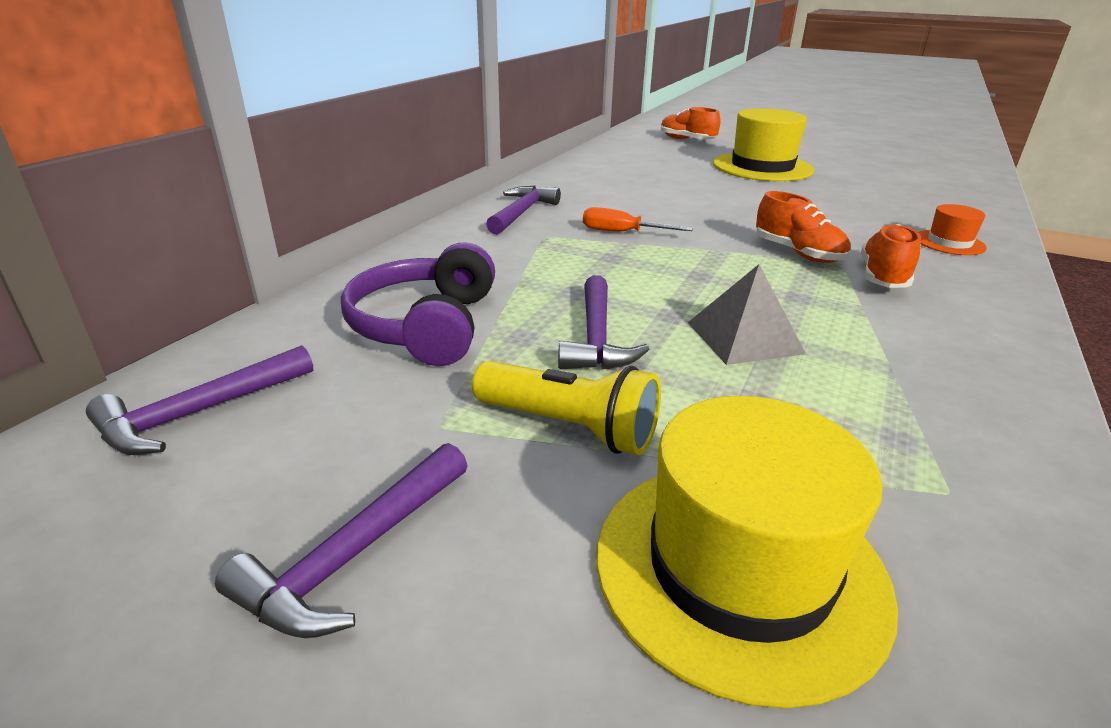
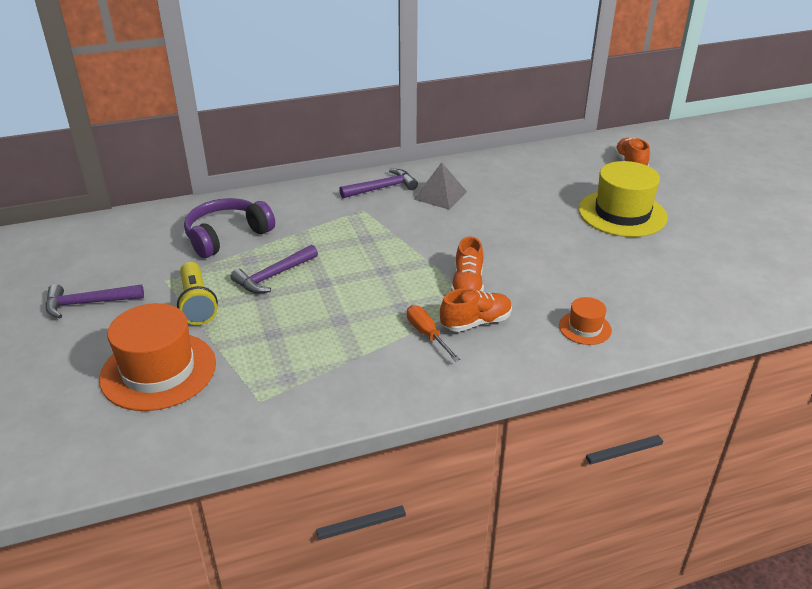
camera: 45 degrees right, 5 degrees up
(199, 413) = (115, 235): purple hammer -> none
(622, 232) = (405, 225): orange screwdriver -> orange screwdriver (427, 334)
(739, 569) = (158, 371): yellow hat -> orange hat
(744, 337) = (329, 310): grey pyramid -> grey pyramid (440, 195)

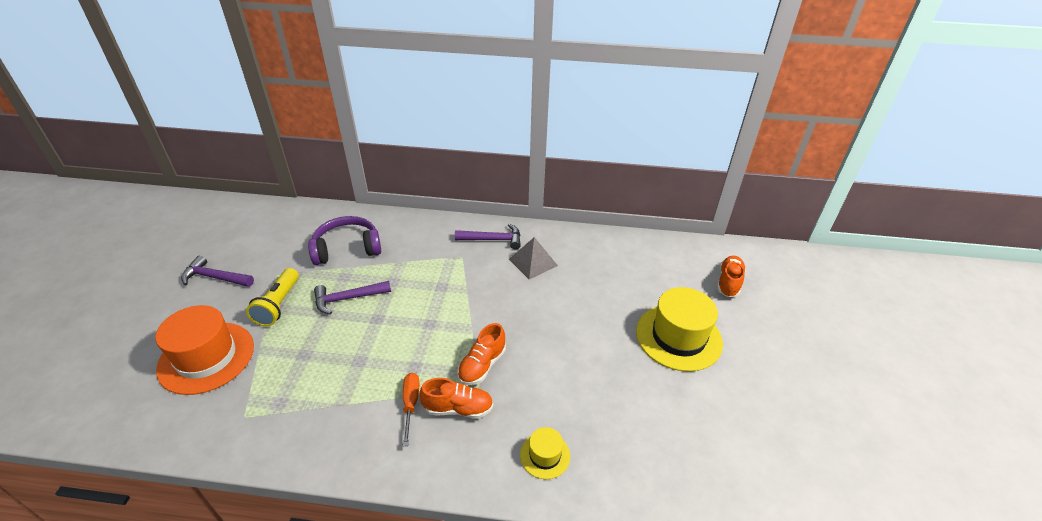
camera: 25 degrees right, 5 degrees up
(585, 328) = (545, 455): orange hat -> yellow hat

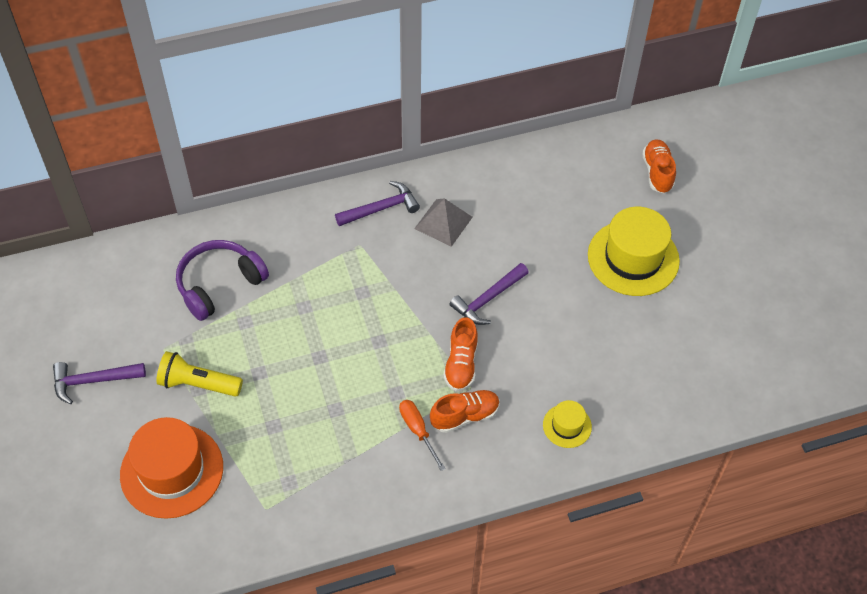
camera: 25 degrees left, 15 degrees up
(278, 305) = (198, 384): yellow flashlight -> yellow flashlight turned 120 degrees clockwise
(348, 299) = (270, 346): purple hammer -> purple hammer (488, 299)

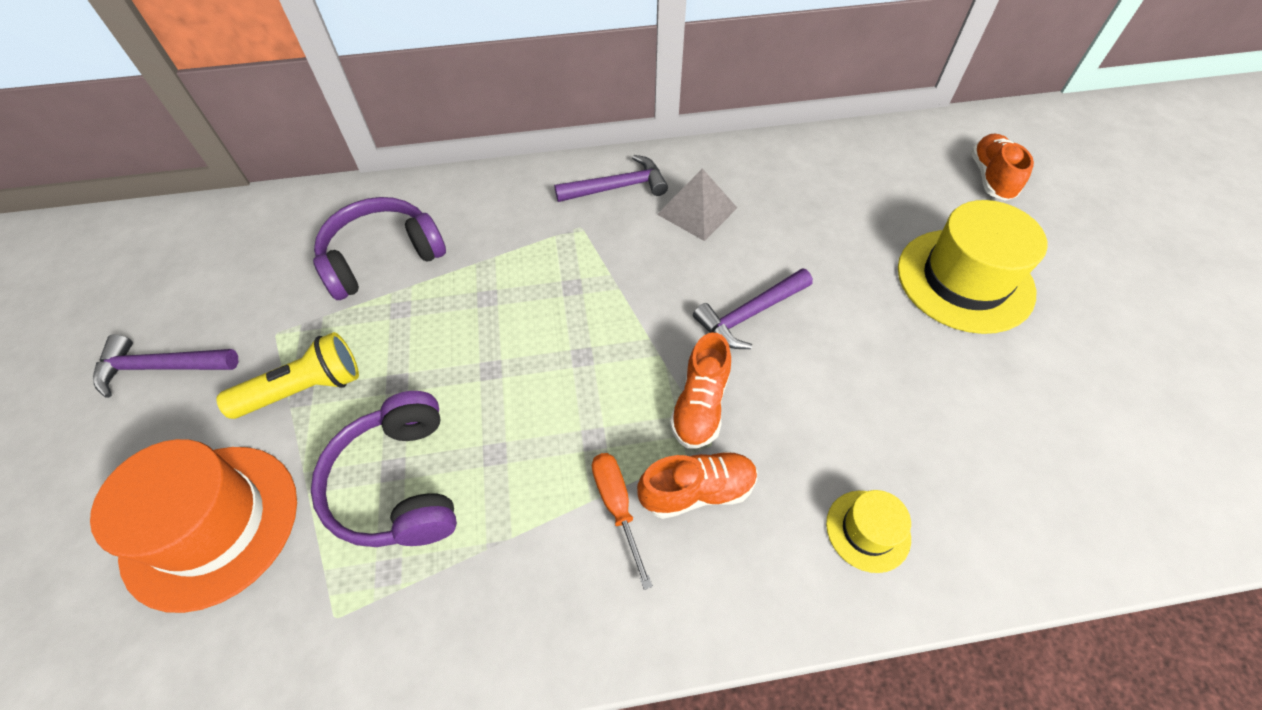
camera: 10 degrees right, 0 degrees up
(198, 384) = (304, 389): yellow flashlight -> yellow flashlight turned 135 degrees clockwise
(279, 434) = (398, 484): none -> purple headphones

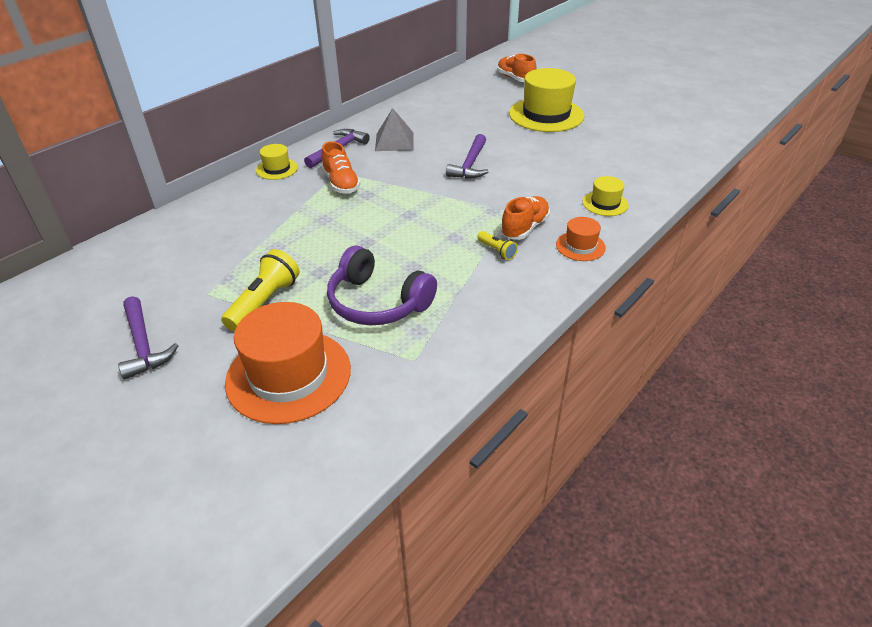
camera: 40 degrees left, 15 degrees down
(161, 367) = (143, 345): purple hammer -> purple hammer turned 75 degrees counterclockwise
(382, 257) = (231, 234): purple headphones -> none
(523, 181) = (277, 169): none -> yellow hat
(617, 506) = (497, 251): orange screwdriver -> yellow flashlight
(700, 405) = (489, 203): orange shoe -> orange shoe (341, 184)
(737, 590) = (580, 246): none -> orange hat

